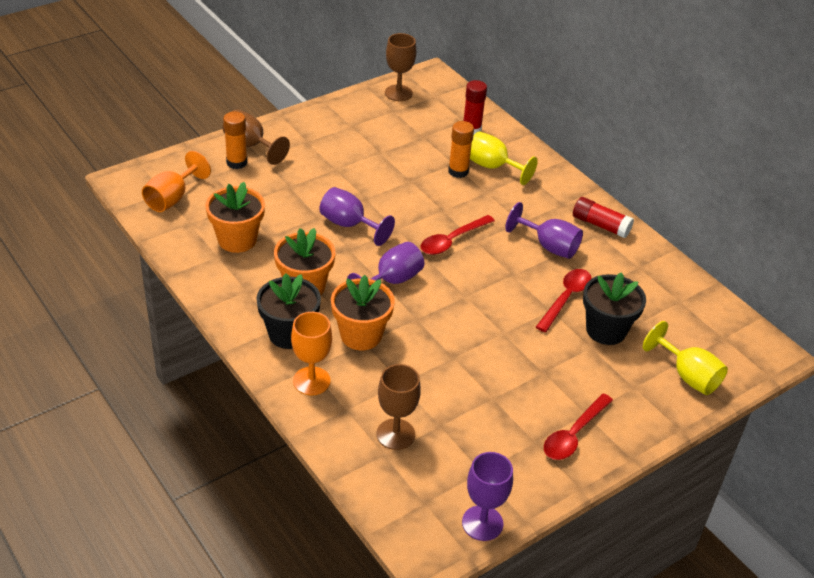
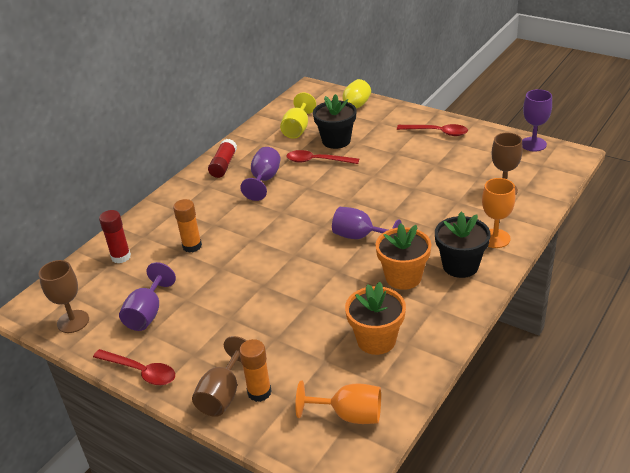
camera: 105 degrees left, 5 degrees down
(349, 225) = (307, 281): purple goblet -> purple goblet (147, 313)
(361, 335) = (430, 232): orange flower pot -> none
(452, 240) = (289, 223): red spoon -> red spoon (141, 372)
(492, 167) = (175, 230): yellow goblet -> yellow goblet (297, 129)

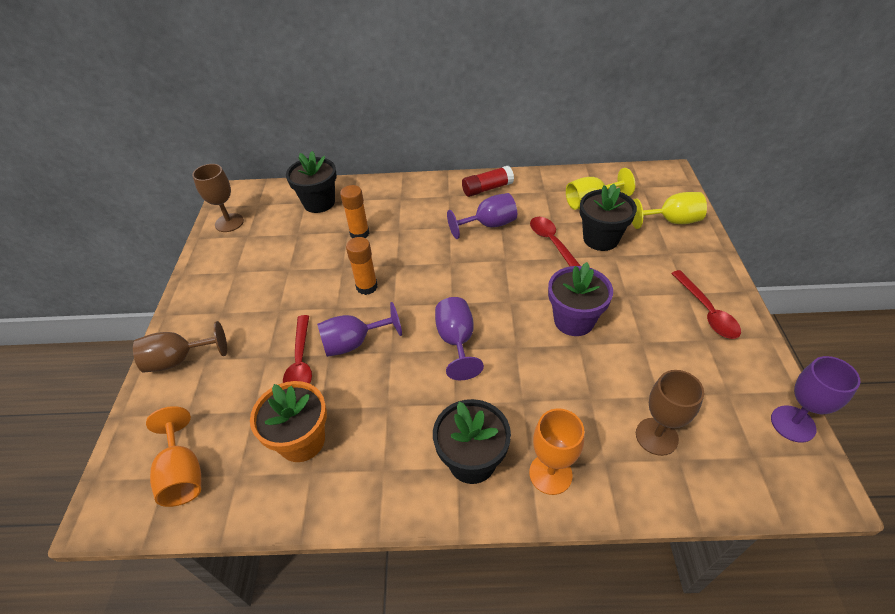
camera: 55 degrees right, 10 degrees up
(121, 257) = (319, 203): red glue stick -> black flower pot
(141, 372) = (188, 292): red spoon -> red spoon (300, 362)
(147, 313) = (258, 257): purple goblet -> purple goblet (353, 343)
(259, 392) = (190, 384): orange glue stick -> orange glue stick (367, 287)
(393, 182) = (574, 320): none -> purple flower pot
(403, 277) = (415, 414): orange flower pot -> none

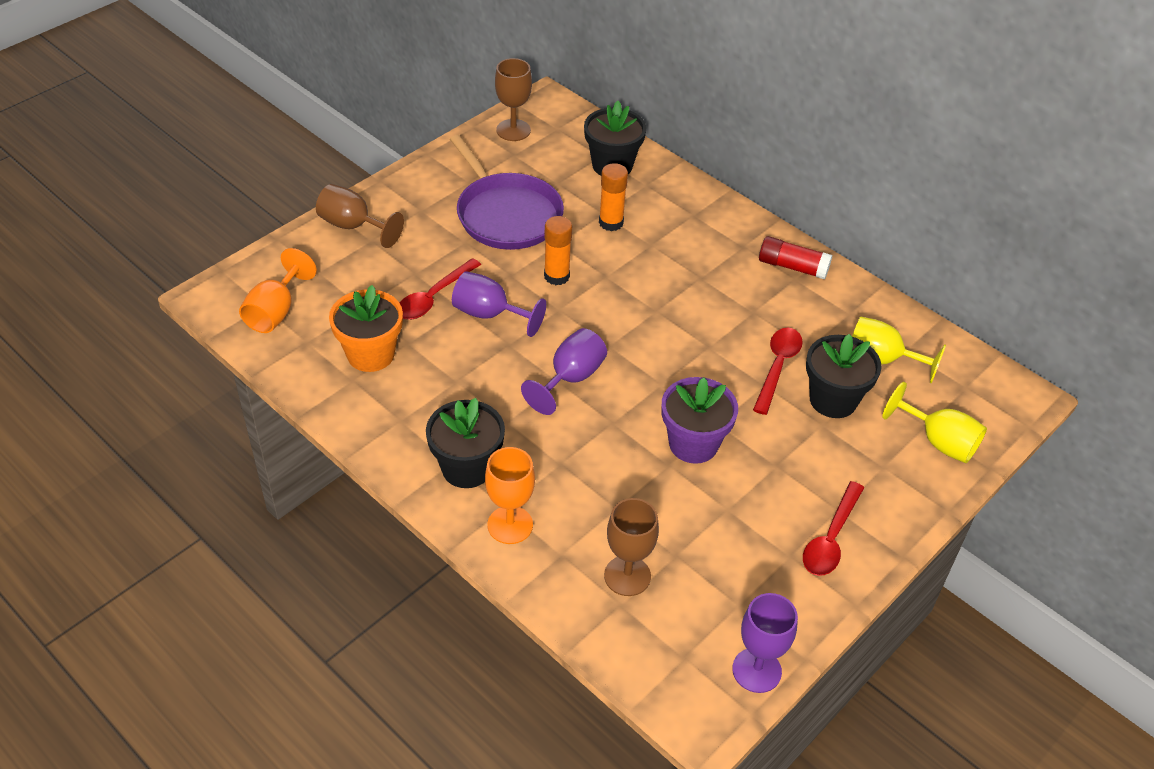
camera: 40 degrees right, 0 degrees up
(287, 273) = (506, 214): none -> purple pan
(489, 225) = (741, 303): purple goblet -> none

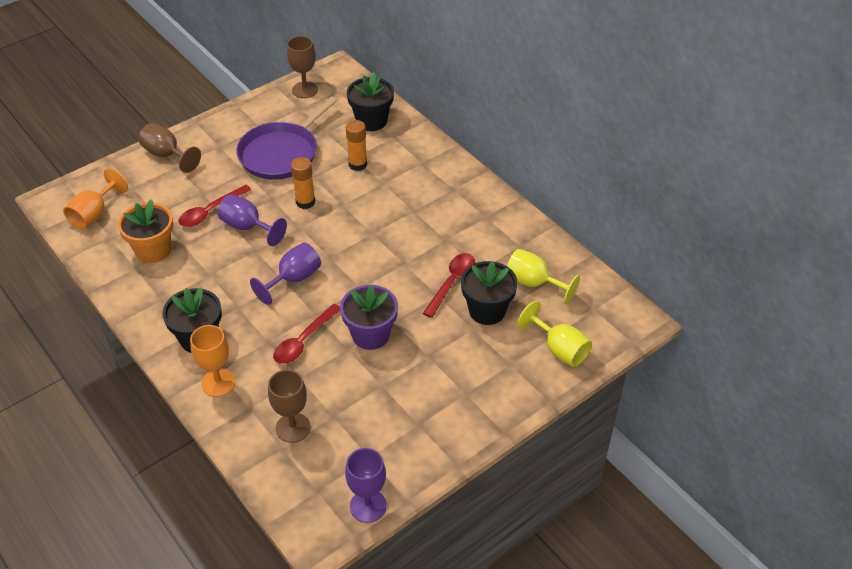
camera: 10 degrees right, 0 degrees up
(506, 214) = (281, 153): purple pan -> purple pan turned 60 degrees clockwise
(792, 267) = (486, 207): red glue stick -> none
(830, 539) = (453, 415): red spoon -> red spoon (303, 341)

